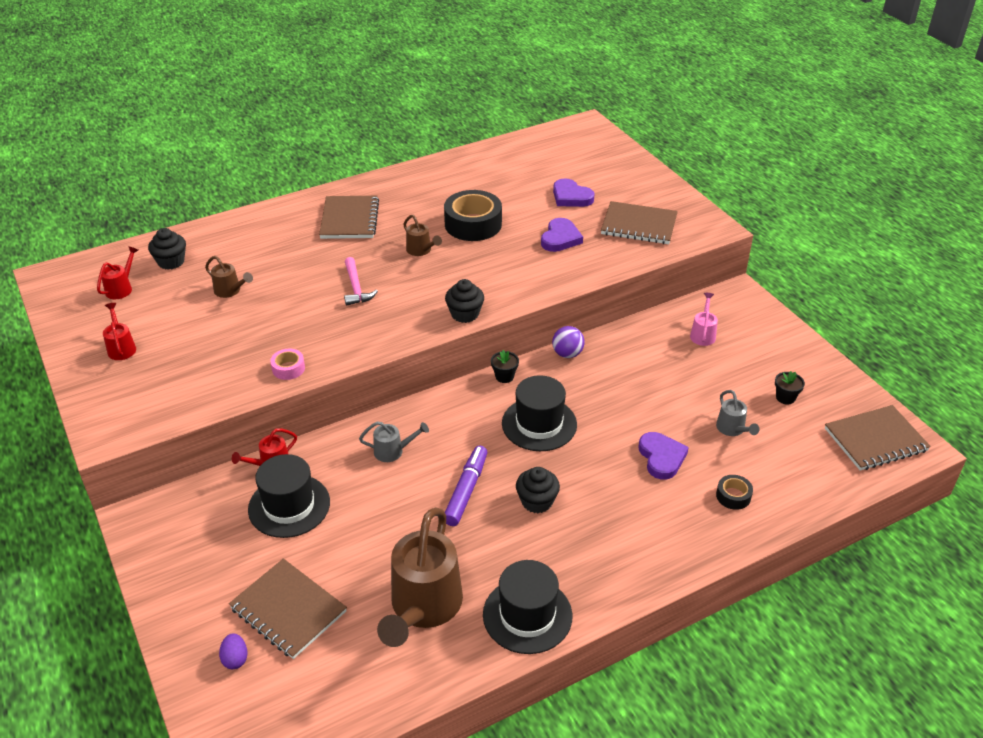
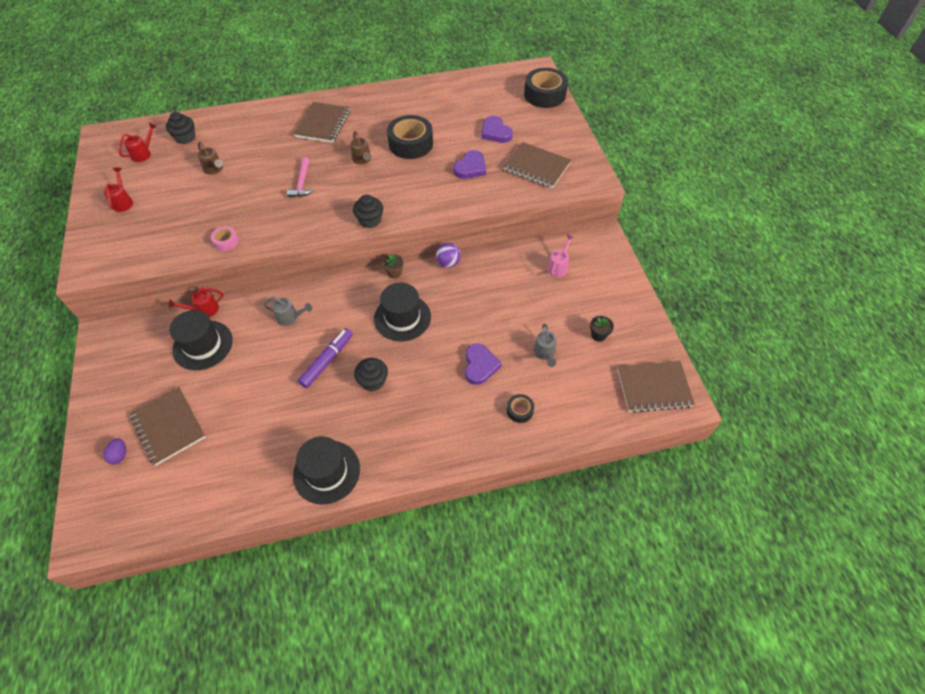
camera: 15 degrees right, 15 degrees up
(423, 608) = (258, 447): brown watering can -> none
(504, 376) = (394, 273): black flower pot -> brown flower pot
(609, 149) = (544, 94): none -> black tape

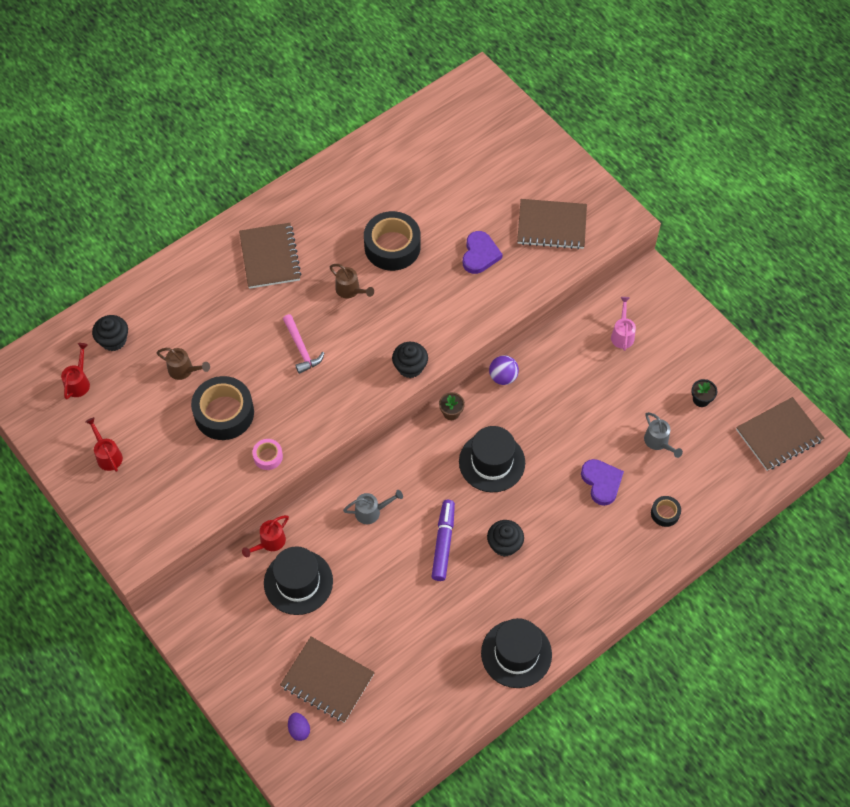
camera: 25 degrees left, 5 degrees up
(495, 132) = (480, 194): purple heart -> none
(544, 94) = (507, 116): black tape -> black tape (224, 413)

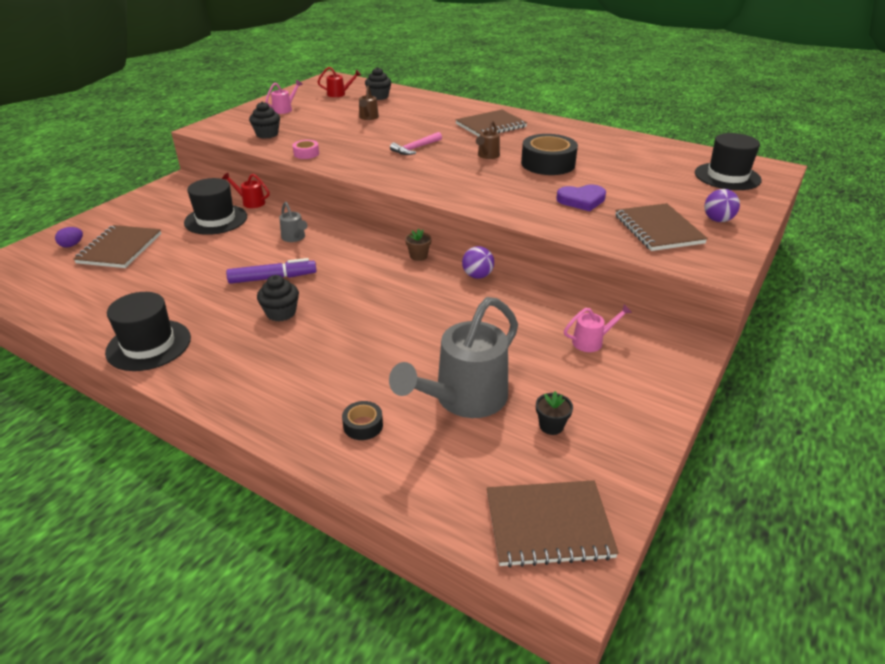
camera: 70 degrees right, 25 degrees down
(107, 455) = (285, 109): red watering can -> pink watering can
(224, 413) = (338, 134): black tape -> none
(410, 367) = (429, 190): black cupcake -> black cupcake (267, 134)
(492, 462) = (375, 288): black hat -> black hat (727, 176)
(552, 177) = (717, 220): none -> purple ball
(601, 482) = (384, 364): purple heart -> none
(658, 442) = (463, 399): grey watering can -> grey watering can, size x2.18
(779, 435) = (548, 525): brown notebook -> brown notebook turned 45 degrees counterclockwise

